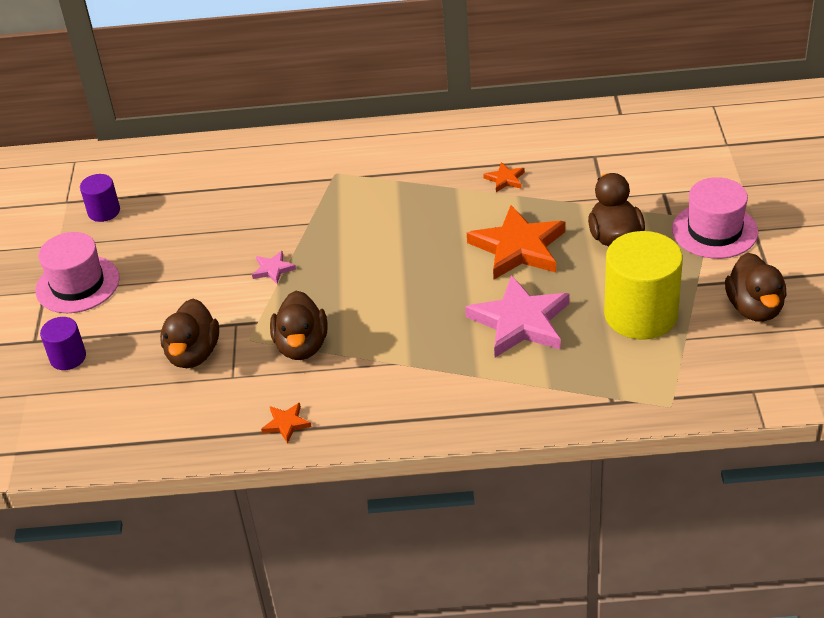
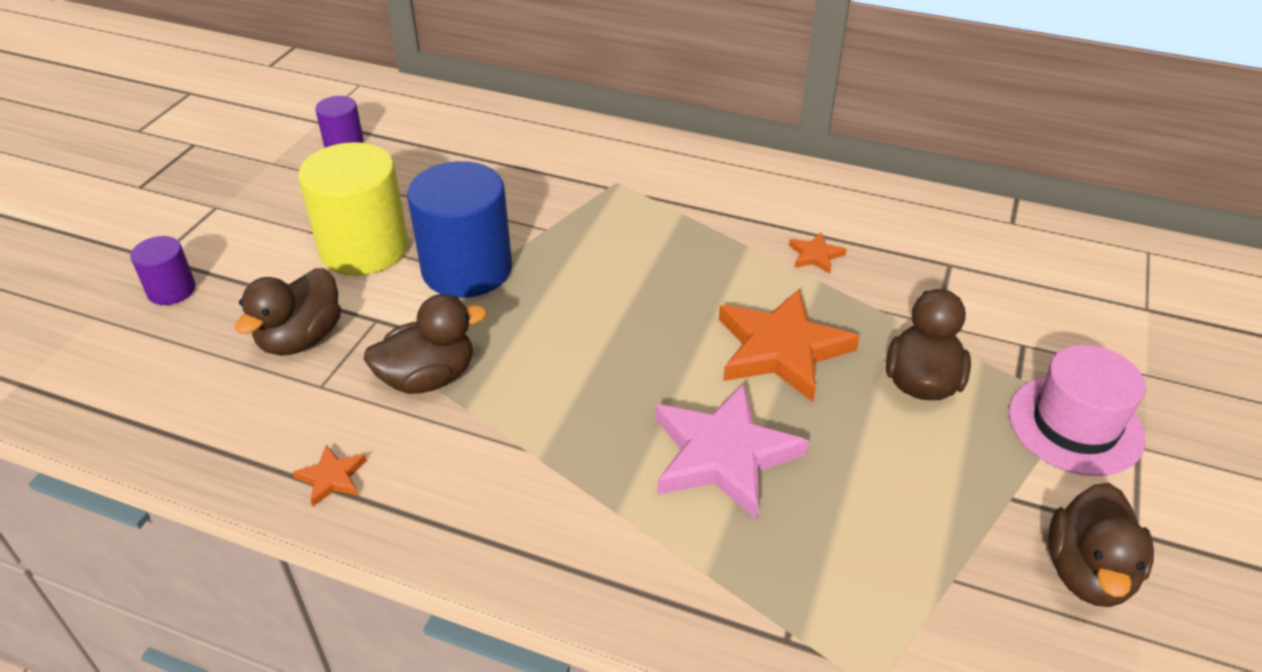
camera: 20 degrees right, 0 degrees up
(77, 284) = (252, 211): pink hat -> none
(273, 269) = (467, 269): pink star -> blue cylinder
(302, 346) = (428, 378): brown duck -> brown duck turned 135 degrees counterclockwise
(640, 315) = (902, 512): yellow cylinder -> yellow cylinder (364, 248)

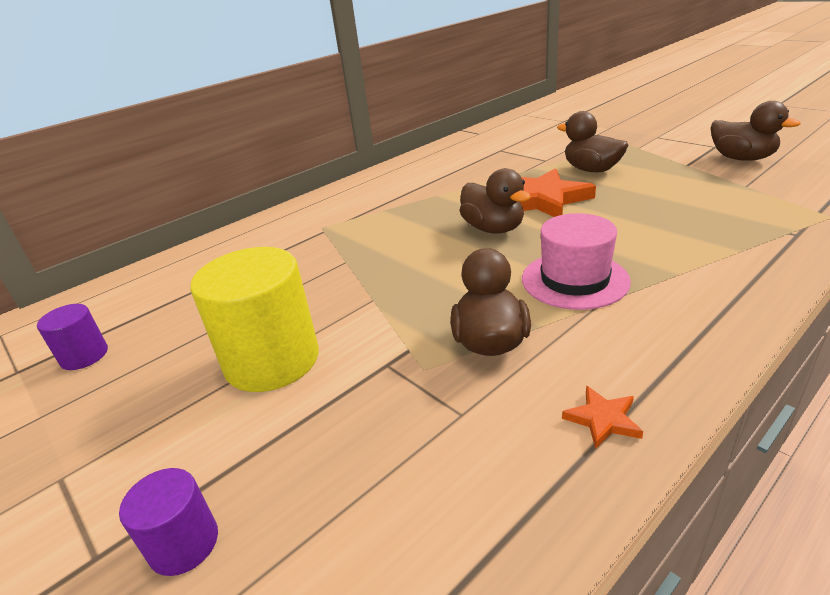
camera: 60 degrees left, 10 degrees down
(301, 339) = (377, 421): brown duck -> brown duck (493, 229)
(467, 269) = (360, 304): blue cylinder -> none
(723, 455) = (632, 230): pink star -> none
(815, 255) = (464, 178): orange star -> none
(1075, 425) = (639, 145): pink hat -> pink hat (574, 280)

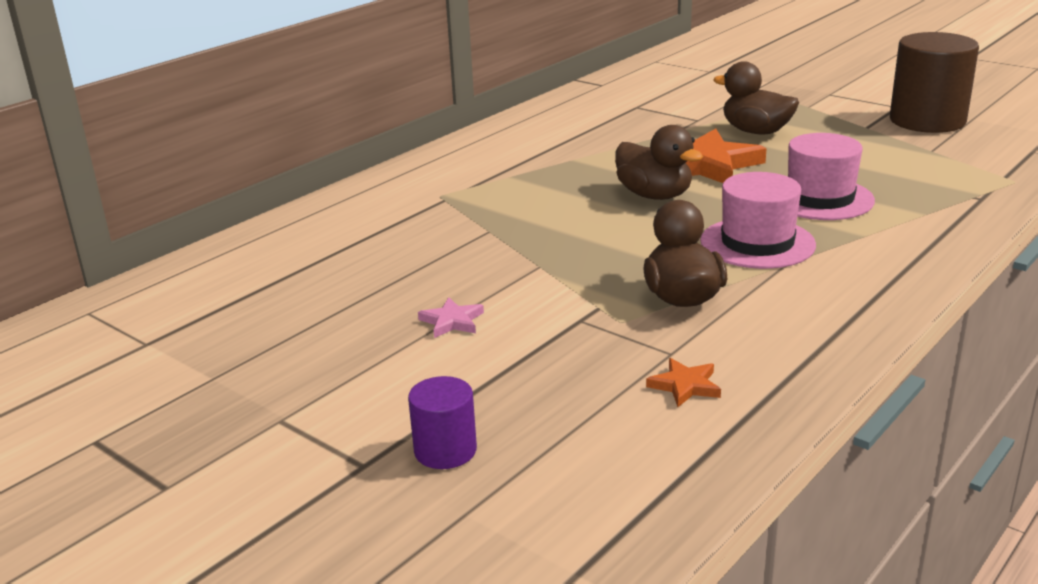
camera: 10 degrees left, 5 degrees down
(84, 356) = (221, 326): purple cylinder -> none
(272, 360) = (452, 321): yellow cylinder -> pink star
(603, 419) = (804, 350): orange star -> orange star (685, 386)
(639, 233) = (820, 198): none -> pink hat
(741, 158) = (927, 121): brown duck -> brown cylinder

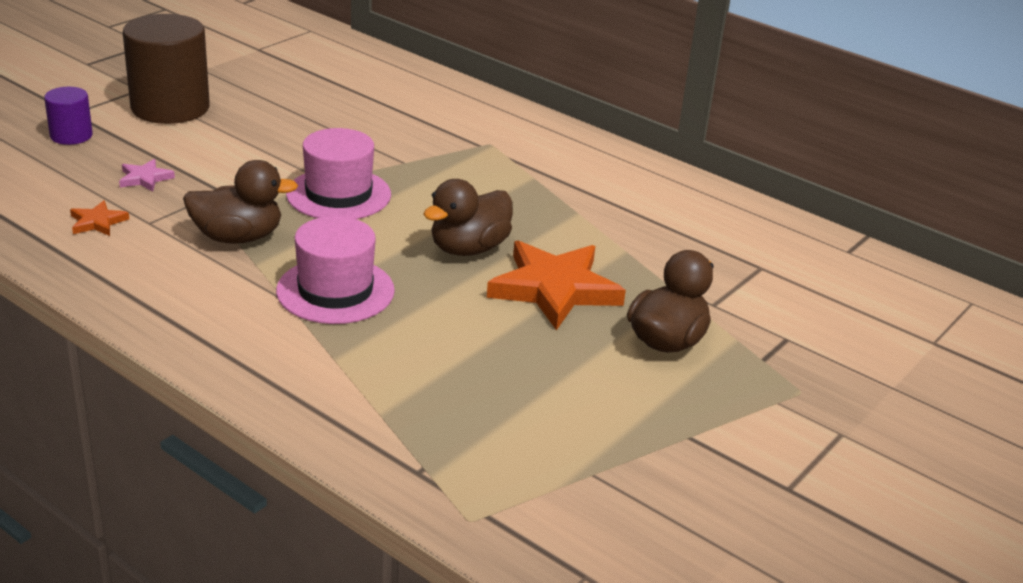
camera: 85 degrees right, 5 degrees up
(452, 321) = (241, 142): pink star -> pink star (145, 178)
(820, 198) = (440, 349): pink hat -> pink hat (338, 194)
(927, 121) = (719, 502): brown cylinder -> brown cylinder (170, 107)

